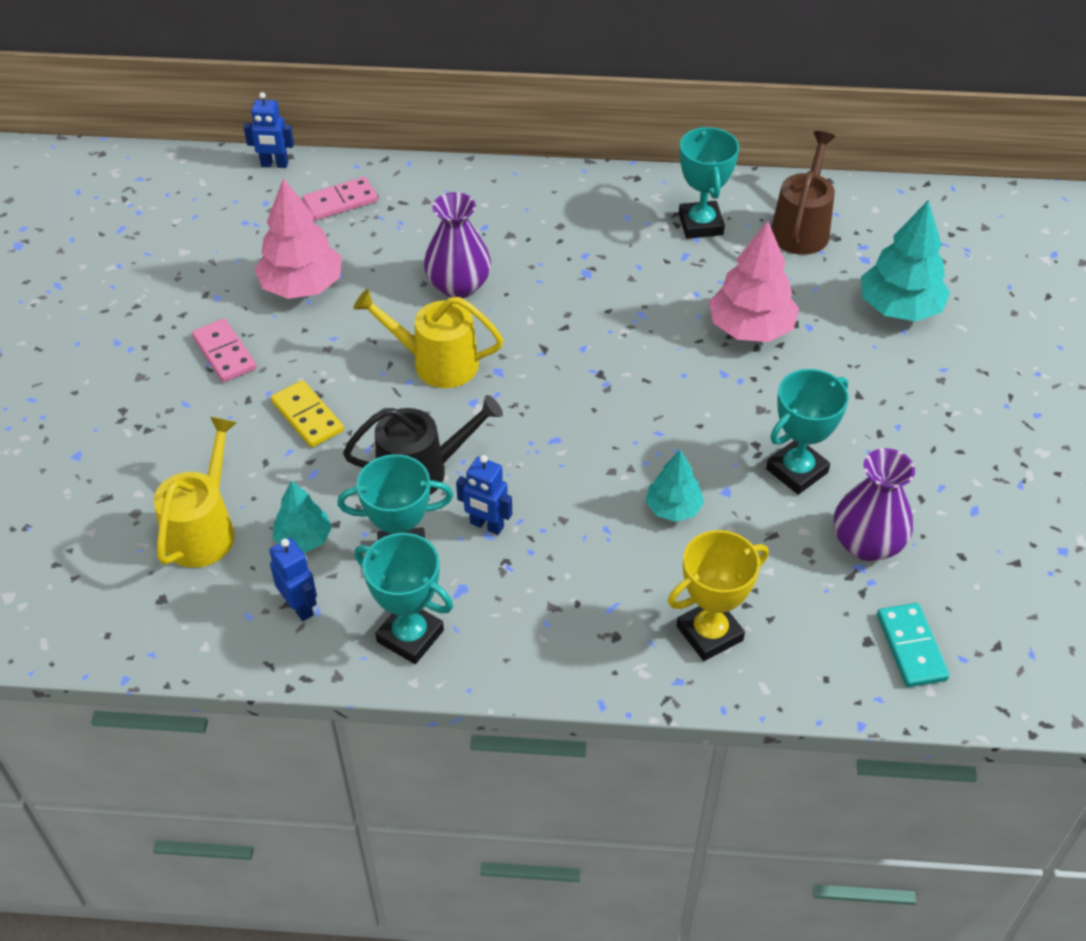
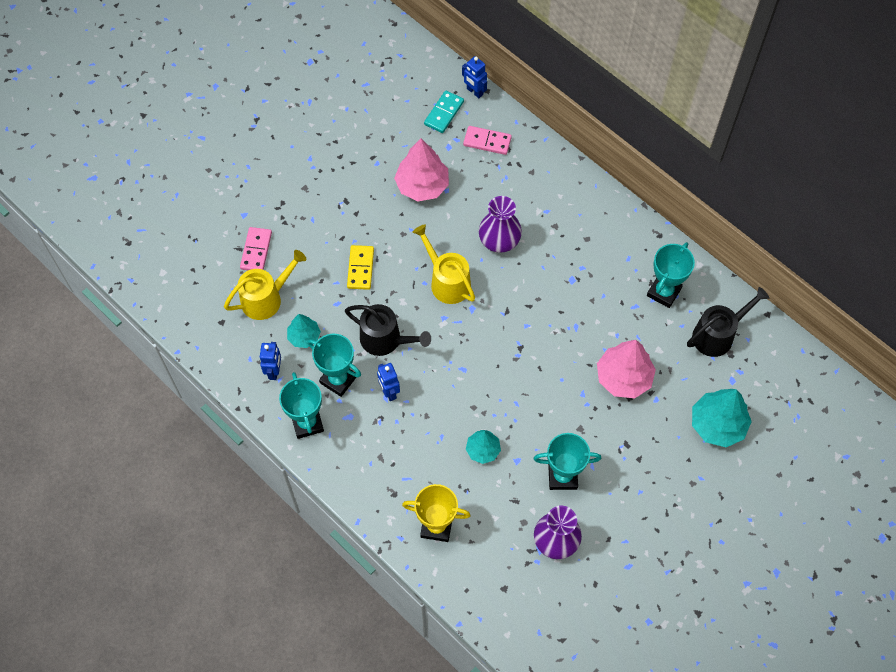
camera: 40 degrees right, 15 degrees up
(224, 353) = (353, 201): pink domino -> pink domino (256, 250)
(801, 228) = (717, 335): brown watering can -> black watering can
(911, 647) = (521, 607): turquoise domino -> turquoise domino (444, 113)

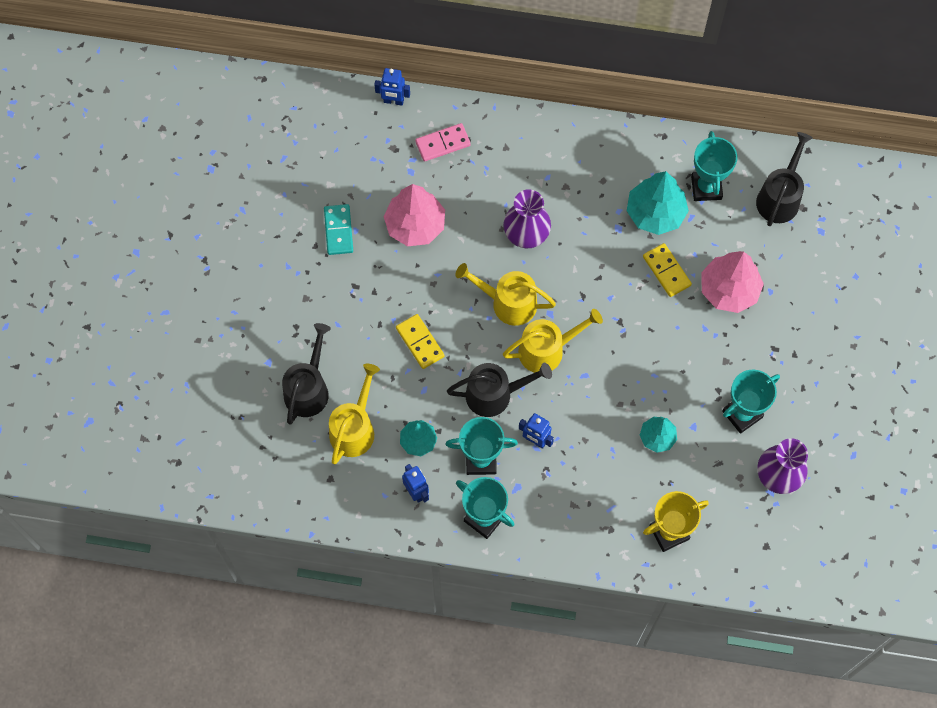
camera: 35 degrees left, 5 degrees up
(256, 250) = (308, 389): pink domino -> black watering can
(444, 113) = (380, 140): turquoise domino -> turquoise domino (338, 230)
(449, 333) = (547, 350): none -> yellow watering can
(585, 333) = (666, 271): none -> yellow domino
(717, 424) = (837, 279): turquoise tree -> turquoise tree (655, 213)

